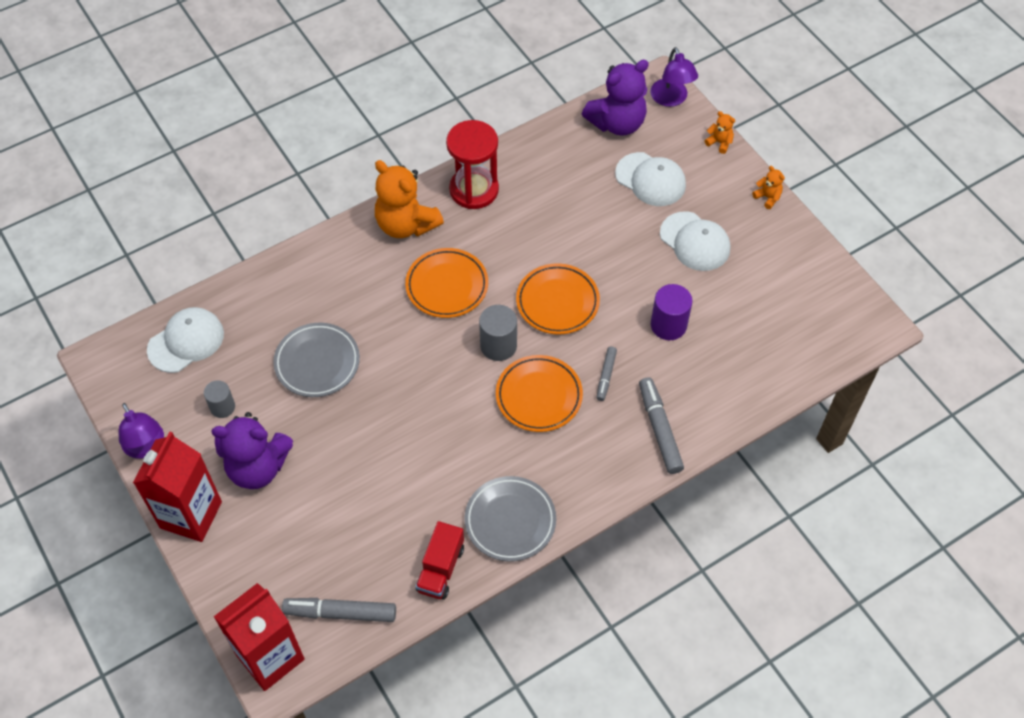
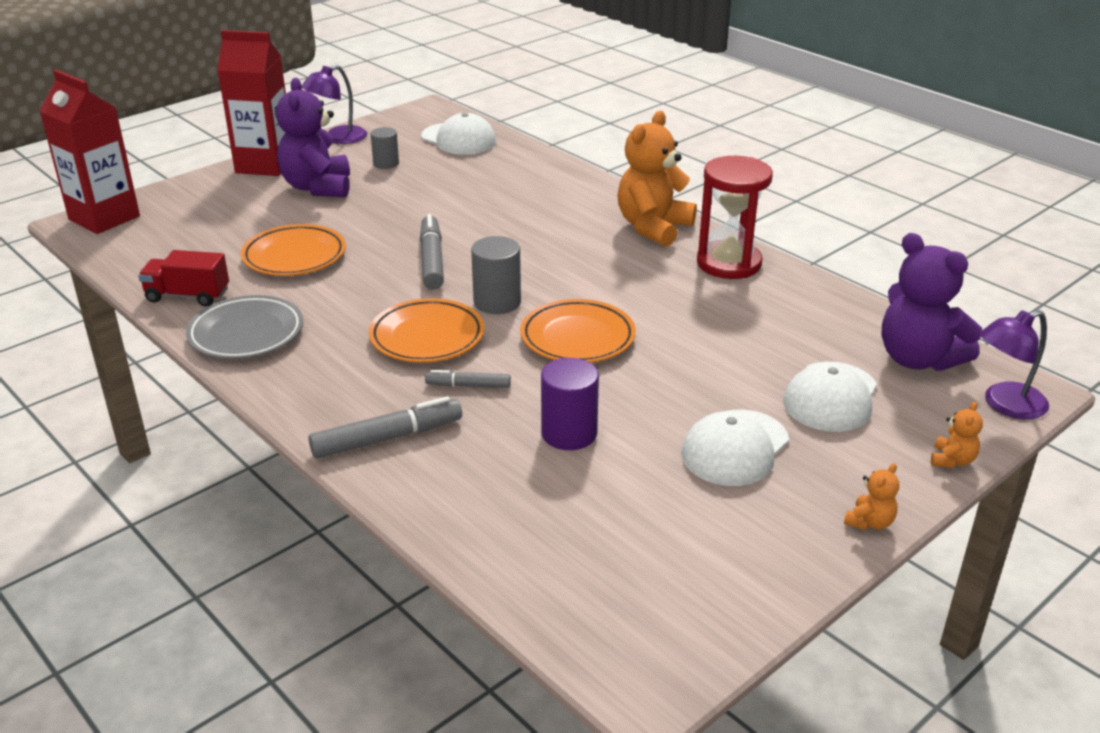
camera: 80 degrees right, 25 degrees down
(317, 363) = (447, 201): grey plate -> none
(341, 613) = (144, 246): grey marker -> grey marker (432, 261)
(447, 286) = (574, 261): orange plate -> orange plate (294, 256)

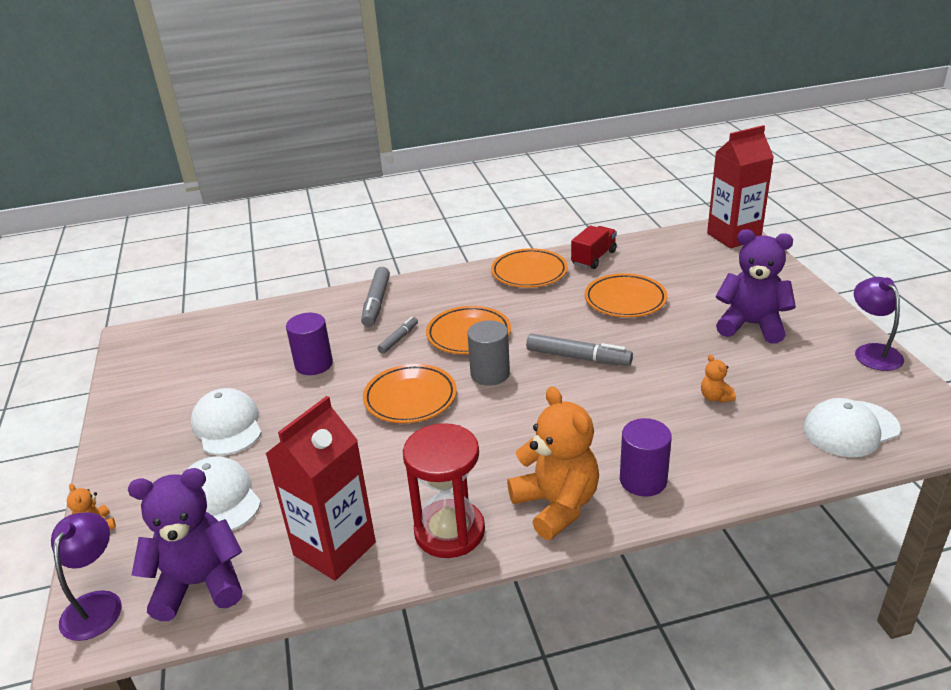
camera: 120 degrees right, 0 degrees up
(246, 333) = (529, 272): grey plate -> orange plate
(265, 165) = (813, 306): red carton -> red carton (334, 549)
(386, 163) = (794, 369): grey cylinder -> none
(590, 201) = (643, 480): none -> purple cylinder
(869, 522) = (109, 454): orange teddy bear -> orange teddy bear (715, 397)

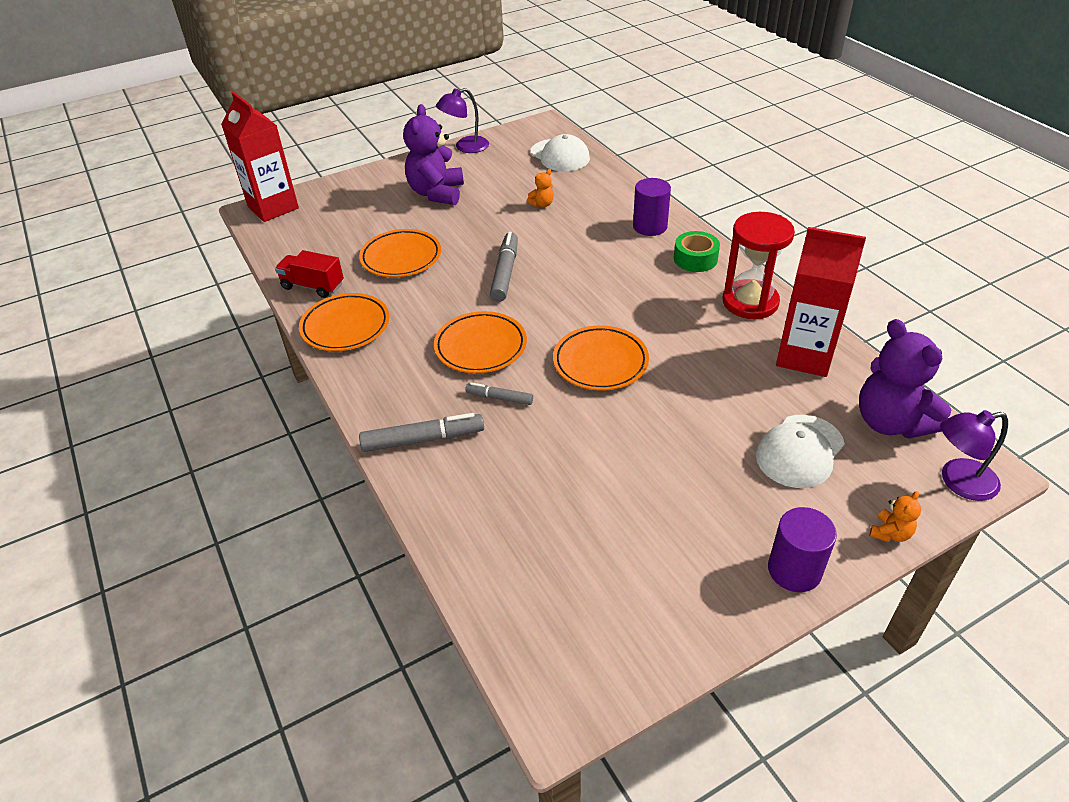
camera: 105 degrees left, 10 degrees up
(227, 426) = (700, 491): white cap -> none
(314, 364) = (566, 456): purple cylinder -> purple cylinder (794, 570)
(490, 374) = (545, 319): grey cylinder -> none
(556, 505) = (695, 259): orange teddy bear -> green tape

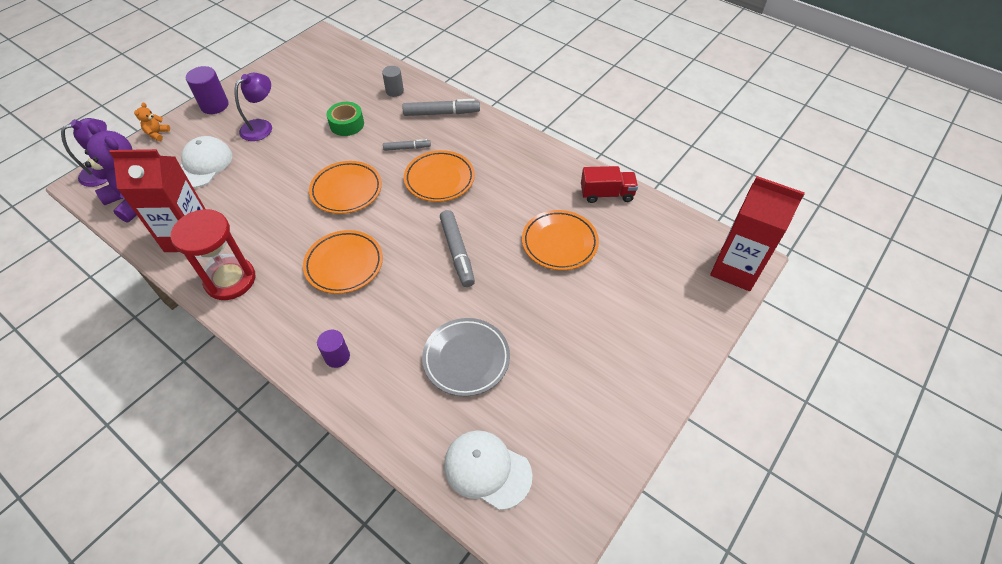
camera: 155 degrees right, 10 degrees up
(345, 326) = (549, 168): orange plate -> orange plate (344, 264)
(422, 439) = (441, 113): grey marker -> grey marker turned 150 degrees counterclockwise
(436, 193) = (591, 342): purple teddy bear -> none
(465, 147) = (621, 449): purple lamp -> purple lamp (262, 126)
(470, 504) = (394, 91): none -> grey cylinder
(542, 204) = (466, 359): orange teddy bear -> grey plate
(650, 226) = (337, 356): purple cylinder -> purple cylinder, size x0.67
(695, 259) = (283, 321): green tape -> green tape (347, 124)

